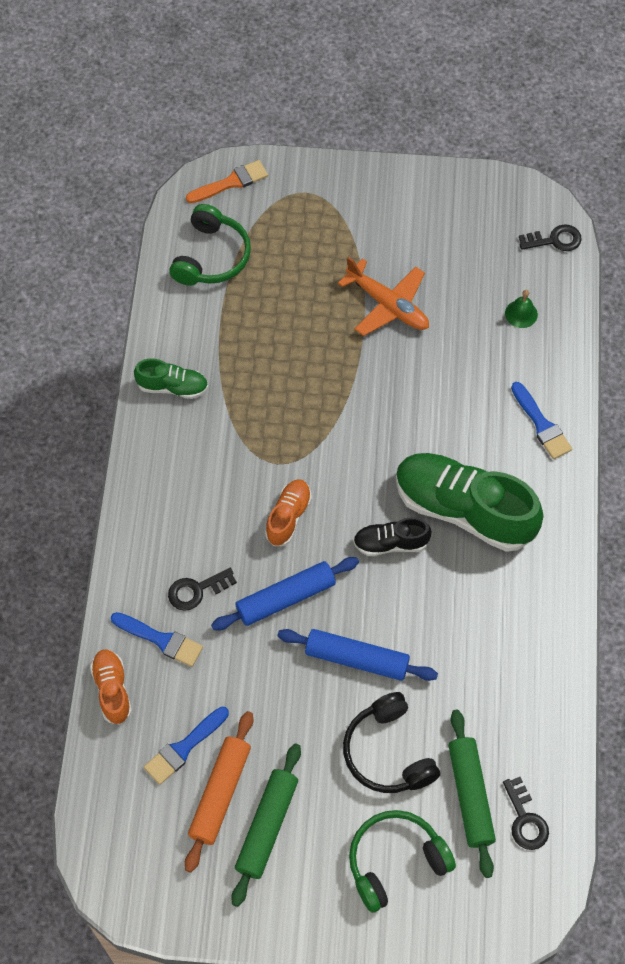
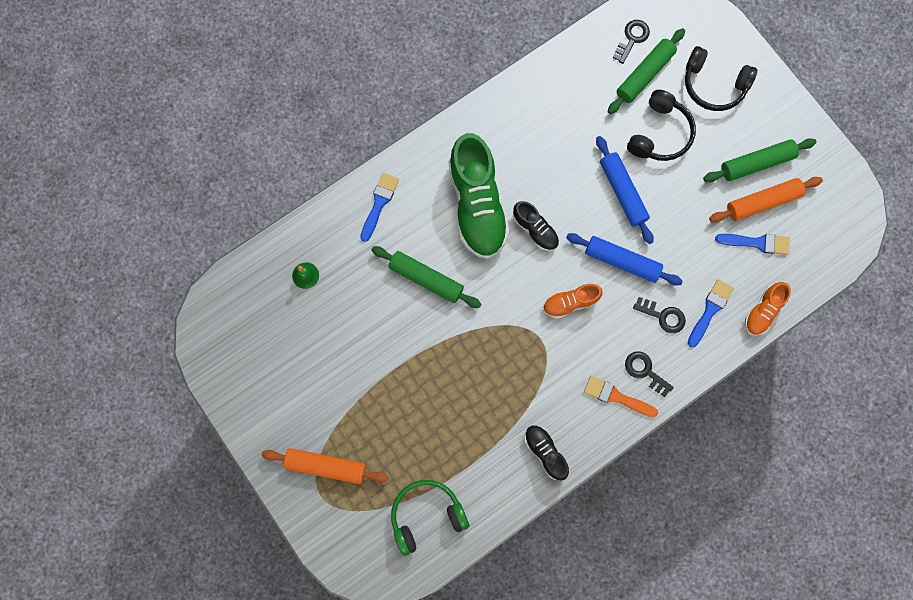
camera: 130 degrees left, 15 degrees up
(161, 640) = (710, 310): blue brush -> blue brush turned 45 degrees clockwise
(172, 387) = (545, 452): green shoe -> black shoe
(231, 182) = (354, 556): orange brush -> orange brush (616, 396)
(326, 213) = (326, 466): none -> orange rolling pin
(388, 305) = (368, 364): orange plane -> none
(395, 862) = (713, 85): green headphones -> black headphones
(427, 410) = (426, 278): none -> green rolling pin
(554, 240) = (227, 297): black key -> black key (645, 371)

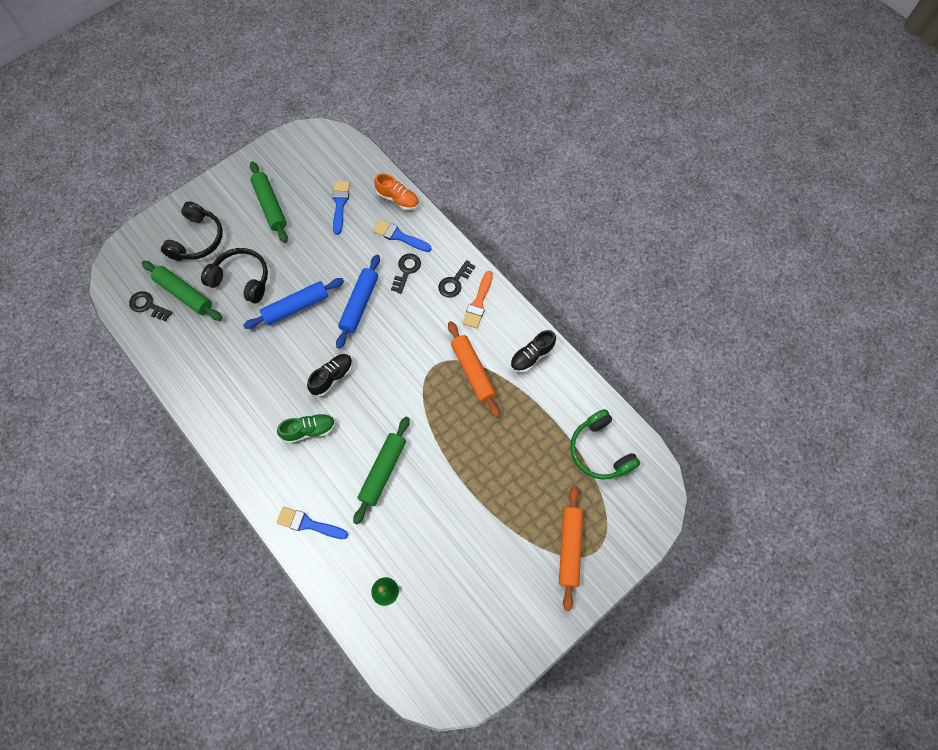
camera: 95 degrees left, 10 degrees down
(477, 205) = (309, 430): green shoe -> green shoe, size x0.49
(570, 302) = (399, 343): orange shoe -> none
(762, 202) = (304, 201): orange rolling pin -> orange rolling pin (473, 371)

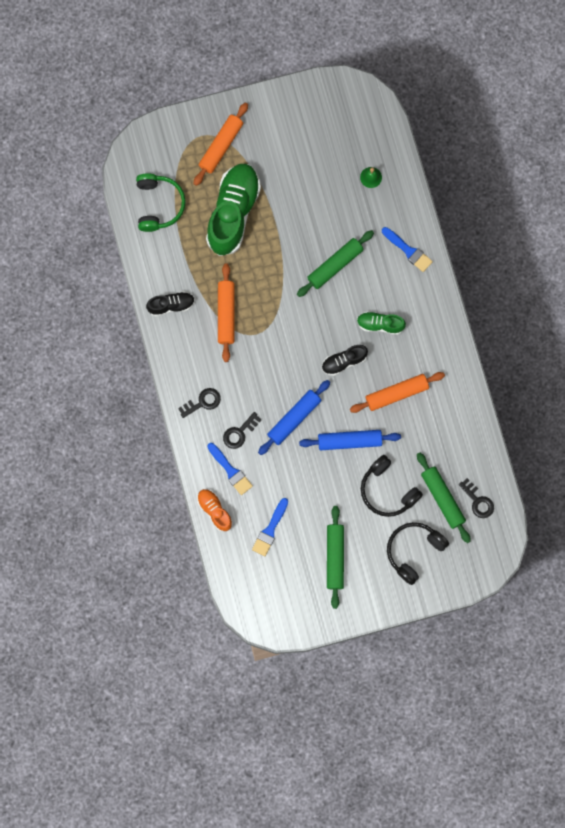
camera: 155 degrees left, 10 degrees up
(265, 369) = (397, 394): none -> orange rolling pin
(478, 303) = (192, 373): orange brush -> none
(518, 478) = (233, 213): none -> green shoe

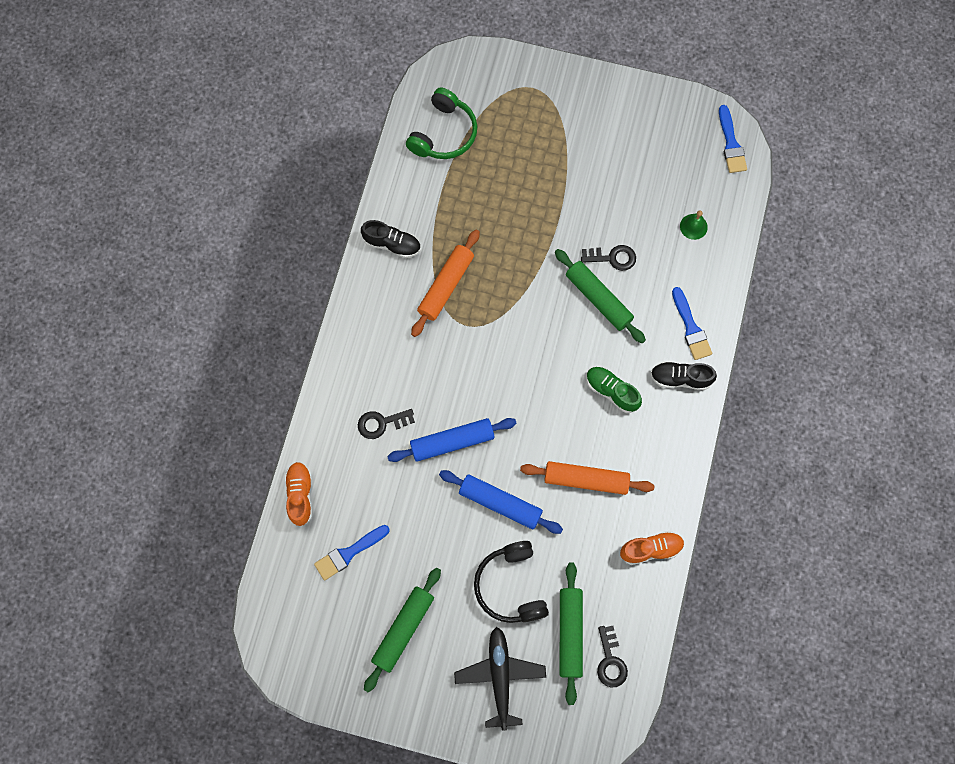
camera: 30 degrees right, 5 degrees down
(203, 402) = (362, 366): black key -> black key (612, 258)
(221, 146) = (547, 109): orange rolling pin -> none
(230, 471) = (346, 460): blue brush -> blue brush (731, 144)
(233, 213) = (519, 184): green shoe -> none
(335, 265) = (598, 299): green rolling pin -> green rolling pin turned 60 degrees clockwise
(344, 362) = (546, 410): black shoe -> black shoe (680, 378)
(414, 551) = (500, 677): black headphones -> black plane
(464, 415) = (650, 549): none -> orange shoe

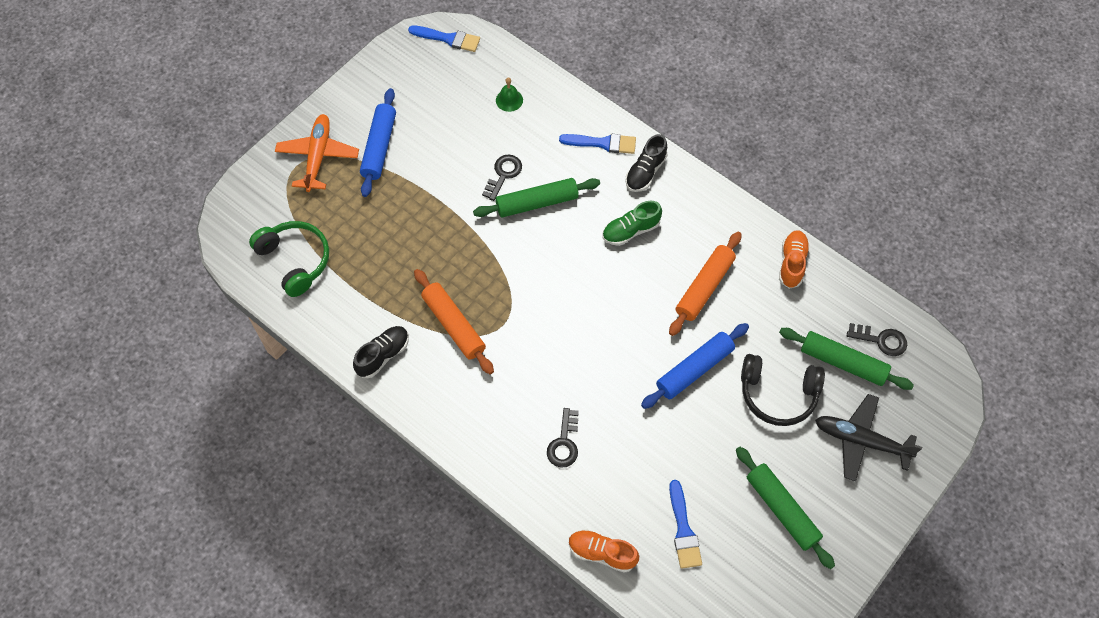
camera: 65 degrees left, 10 degrees down
(452, 442) = (614, 386): blue rolling pin -> blue rolling pin (379, 147)
(550, 100) = (318, 156): none -> orange plane

